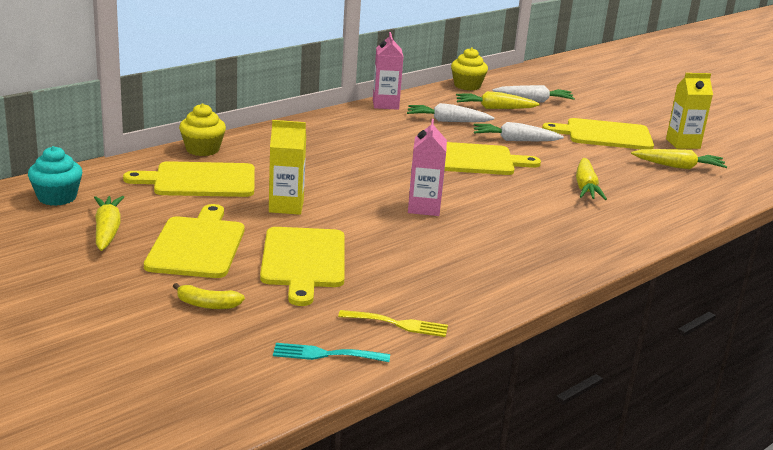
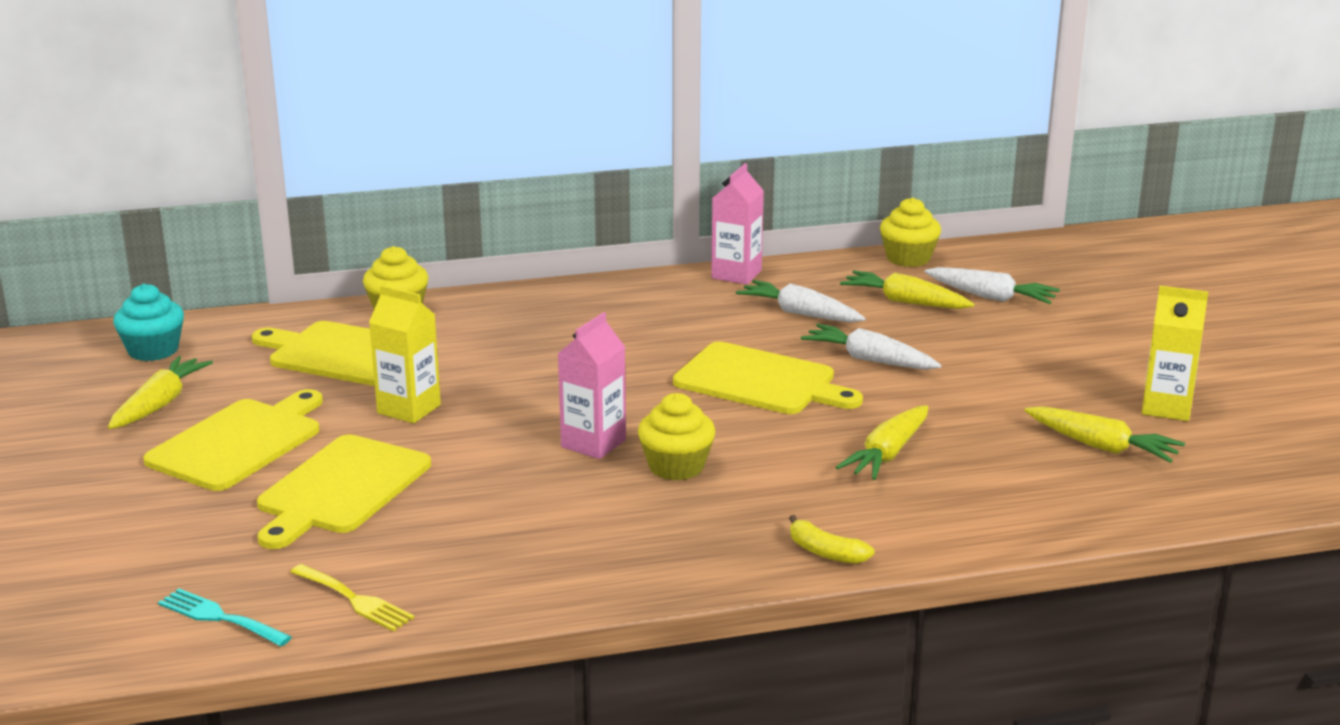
camera: 30 degrees right, 0 degrees up
(207, 304) = (161, 522): yellow banana -> yellow banana (825, 552)
(486, 212) = (676, 466): none -> yellow cupcake
(604, 135) = (1039, 372): yellow cutting board -> none

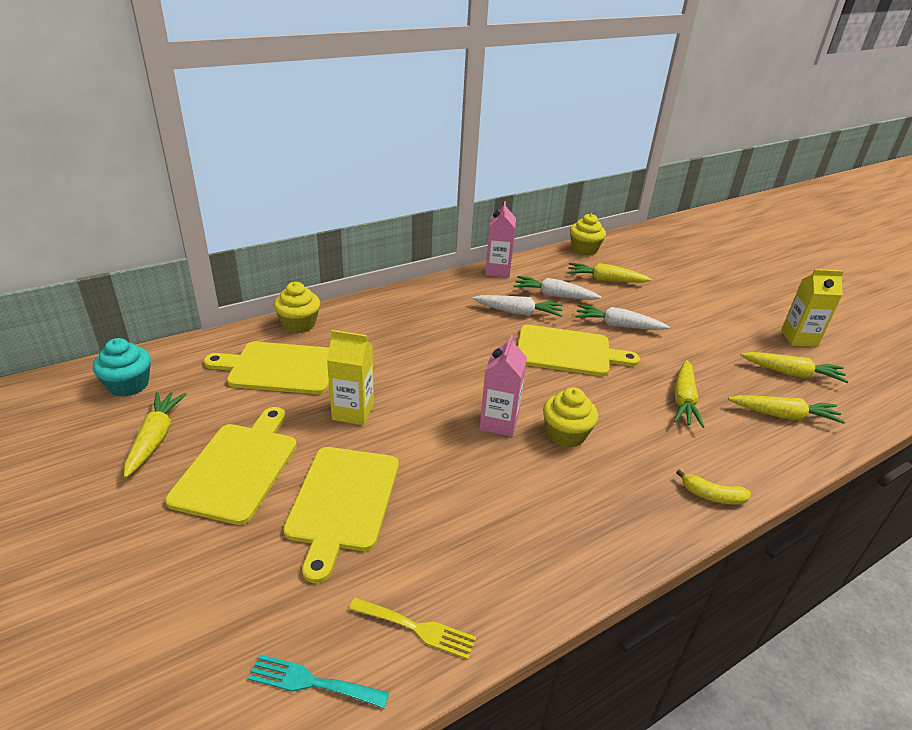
camera: 20 degrees left, 10 degrees up
(990, 297) = (647, 271): white carrot -> white carrot (518, 312)
(1029, 490) = (783, 415): none -> yellow carrot

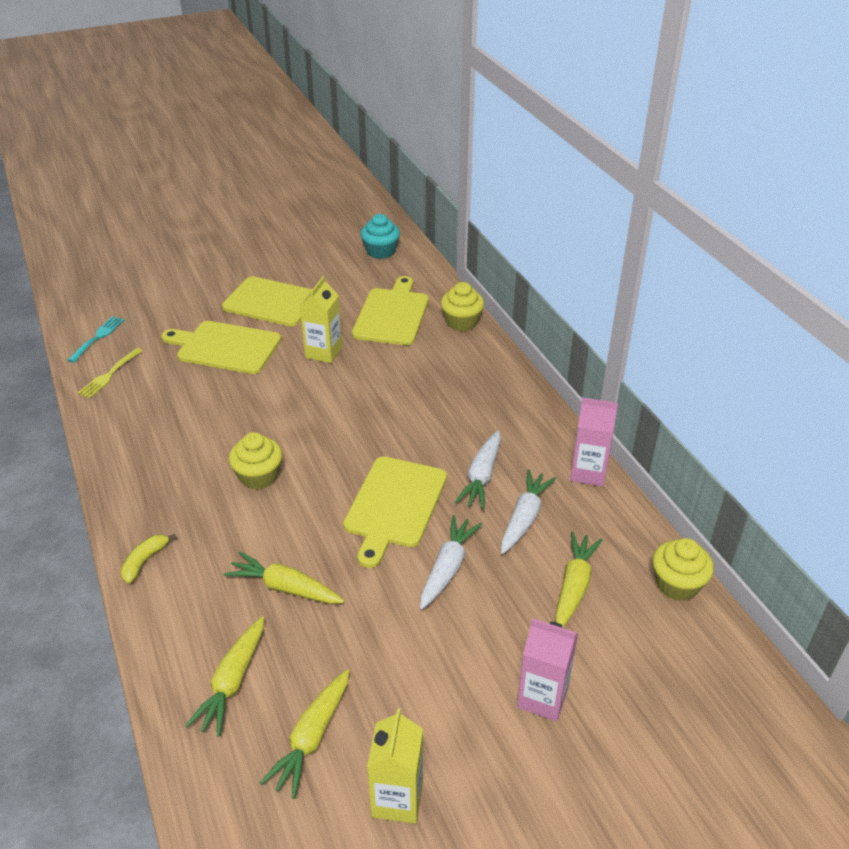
camera: 100 degrees right, 5 degrees up
(155, 438) = (316, 269): yellow carrot -> none
(499, 422) = (287, 434): pink carton -> pink carton (542, 697)

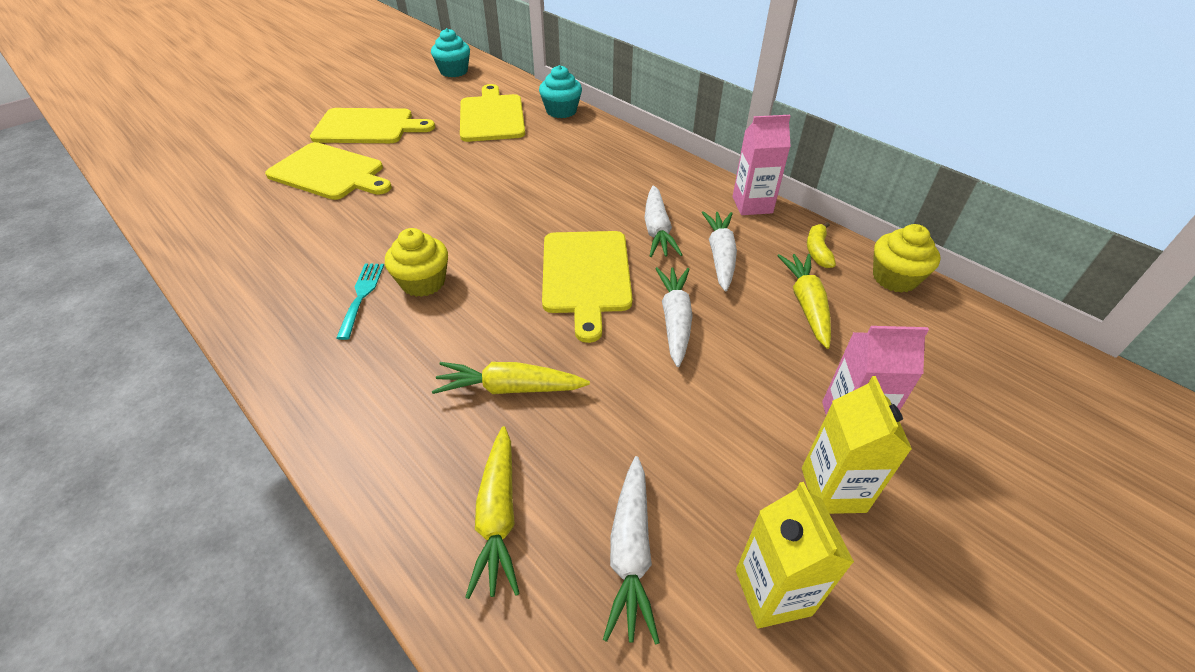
camera: 20 degrees left, 5 degrees up
(98, 337) = (174, 190): turquoise fork -> turquoise fork (361, 296)
(109, 375) = (201, 223): yellow fork -> none
(145, 561) = (321, 406): yellow banana -> yellow banana (817, 251)
(225, 347) = (329, 173): yellow cutting board -> yellow cutting board turned 150 degrees counterclockwise
(312, 737) = (631, 552): yellow carrot -> white carrot
(323, 352) = (439, 158): yellow carton -> yellow carton (833, 489)
(461, 322) = (561, 111): yellow cupcake -> turquoise cupcake

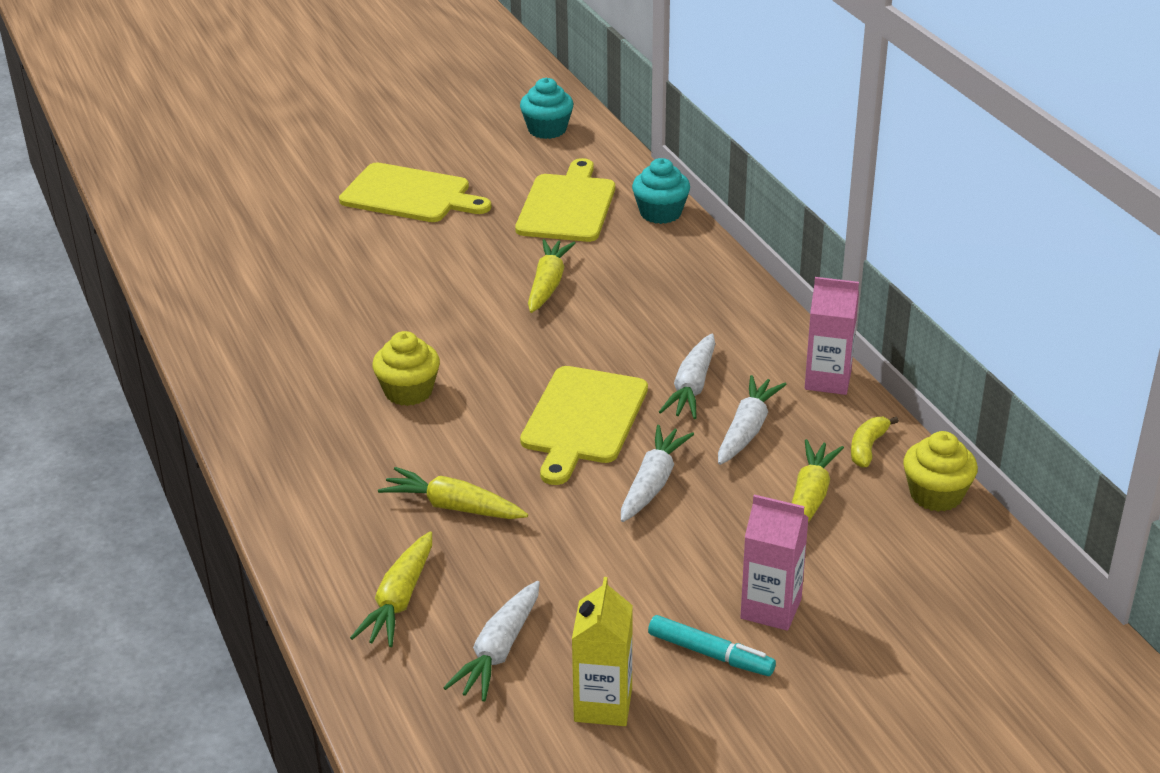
camera: 20 degrees right, 10 degrees down
(329, 173) = (348, 248): yellow cutting board -> none
(361, 296) = (342, 392): turquoise fork -> none
(503, 173) = (548, 284): none -> yellow carrot
(833, 489) = (710, 654): yellow carton -> turquoise marker

